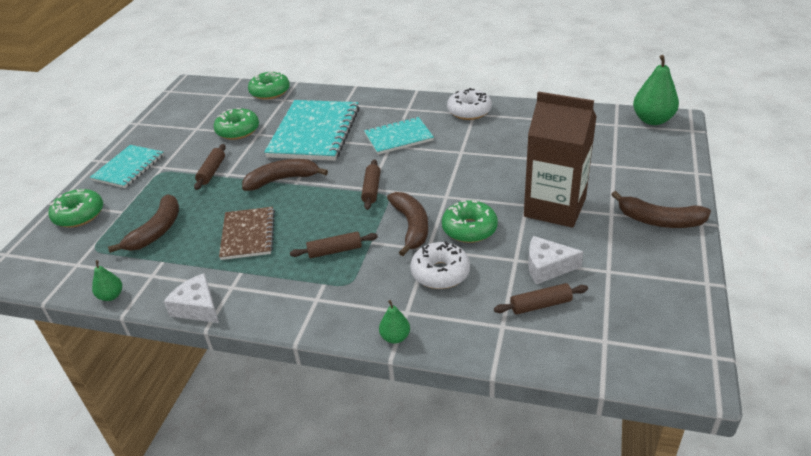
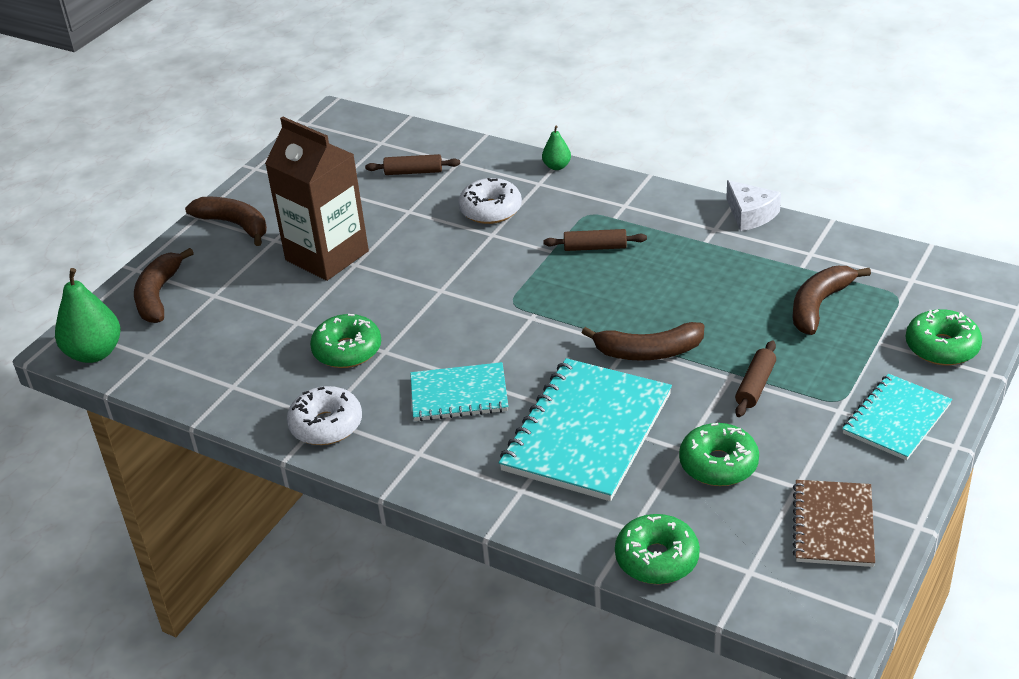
camera: 165 degrees left, 0 degrees up
(111, 296) = (852, 238): green pear -> none
(248, 234) = (697, 282): brown notebook -> brown notebook (833, 525)
(371, 189) = (529, 315): brown rolling pin -> none
(411, 226) = (499, 260): brown banana -> brown banana (158, 295)
(469, 229) = (436, 247): green donut -> green donut (347, 350)
(547, 267) = (383, 200): white cheese -> none

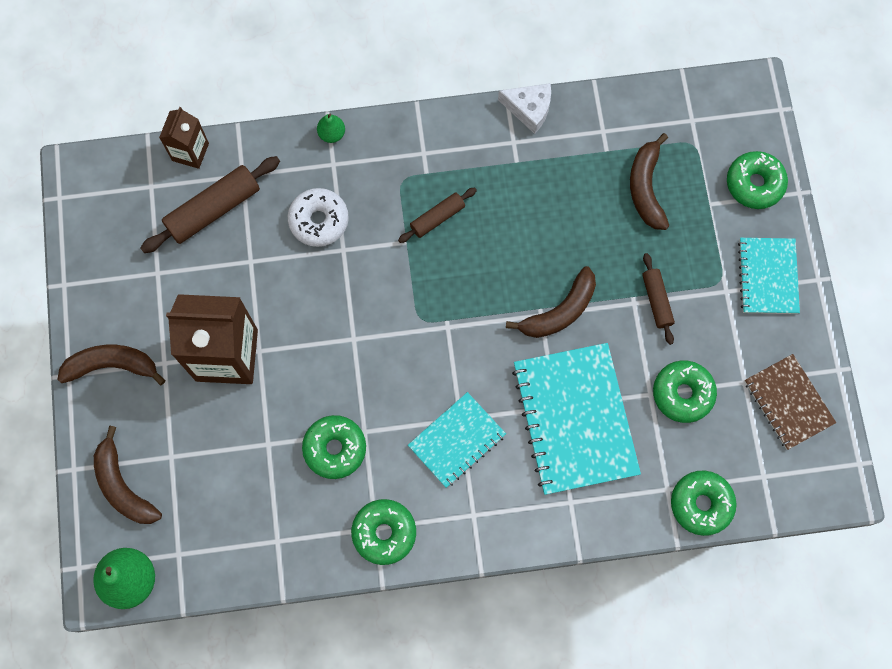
camera: 40 degrees left, 35 degrees up
(326, 425) = (384, 533): white donut -> green donut
(413, 172) = (213, 209): brown rolling pin -> brown rolling pin, size x1.72
(432, 135) = (190, 152): none -> brown carton

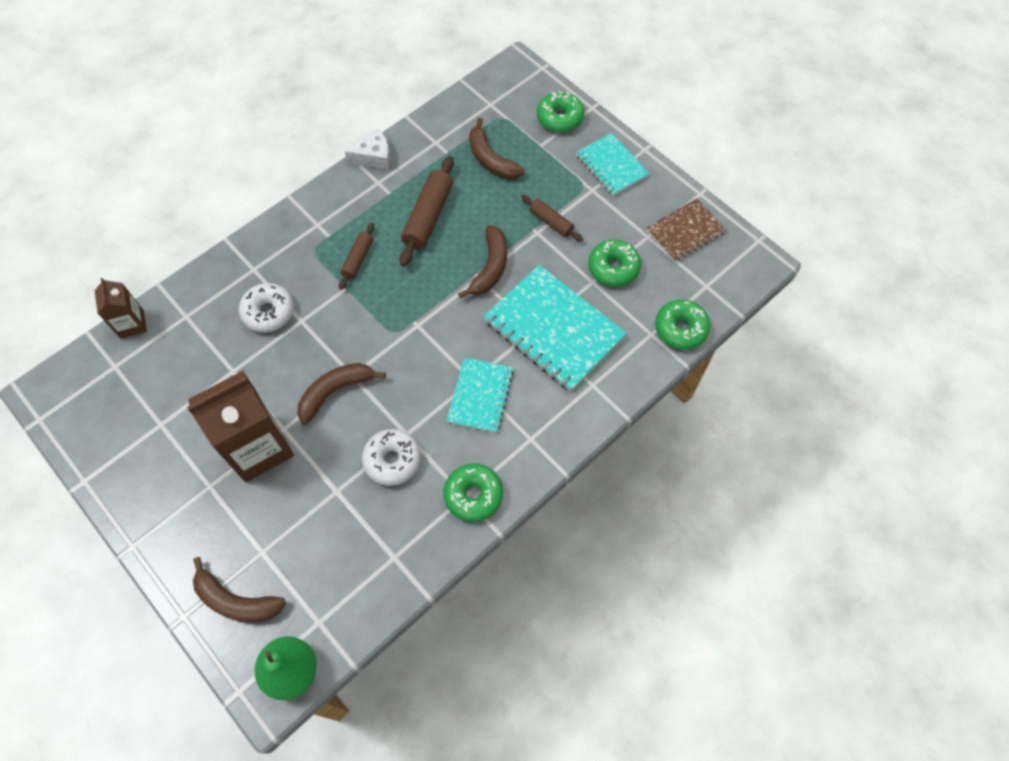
camera: 35 degrees left, 10 degrees down
(112, 366) = (166, 515): brown banana -> brown banana (335, 392)
(213, 209) = (178, 352): brown rolling pin -> brown rolling pin (428, 217)
(332, 134) = (238, 250): green pear -> none
(335, 448) = (392, 460): green donut -> white donut
(788, 402) = (685, 231): brown notebook -> brown notebook turned 60 degrees counterclockwise

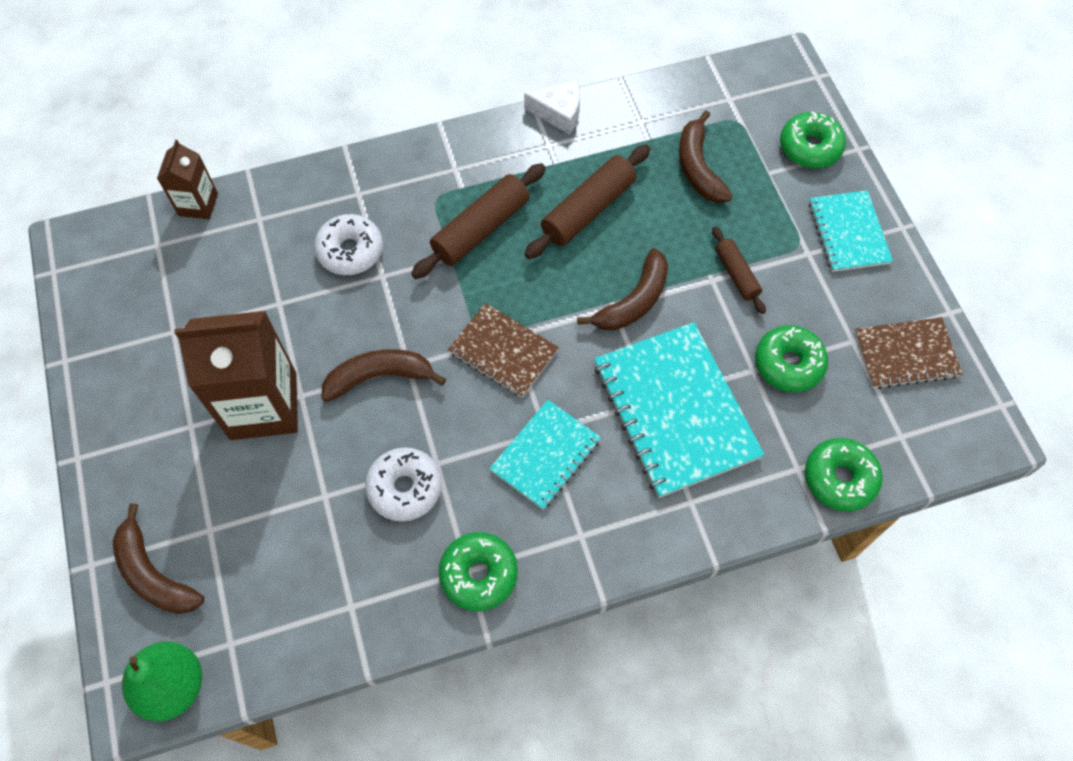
camera: 25 degrees right, 0 degrees up
(358, 259) = (481, 229): brown rolling pin -> brown rolling pin, size x1.72
(416, 338) = (503, 351): none -> brown notebook

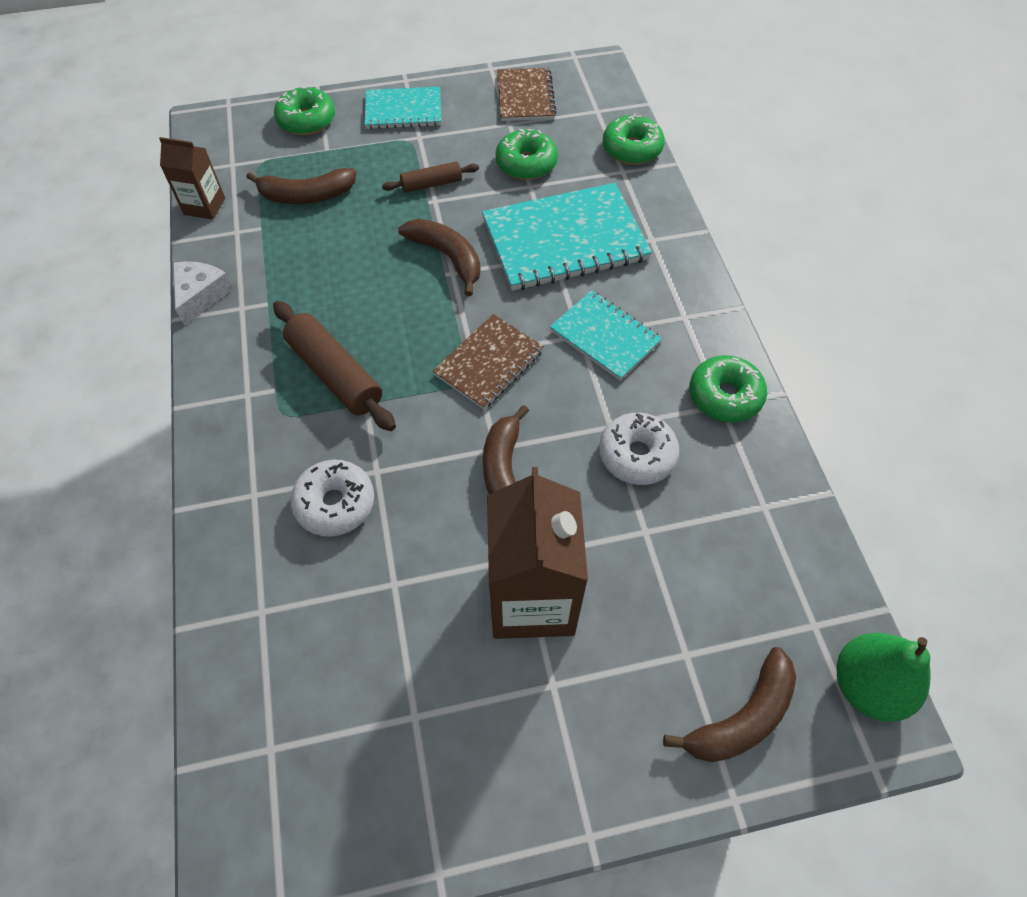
camera: 85 degrees left, 5 degrees down
(198, 204) = (216, 694): brown carton -> brown carton (204, 206)
(588, 210) = (334, 282): brown rolling pin -> none

